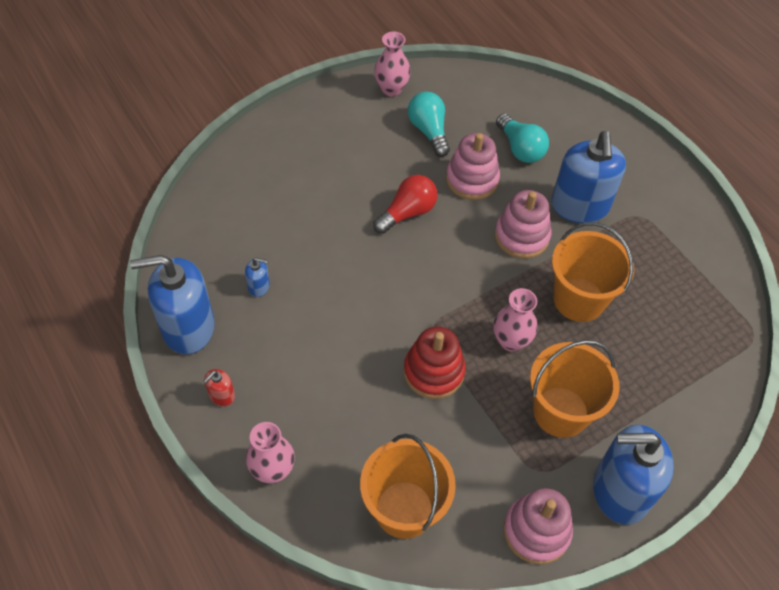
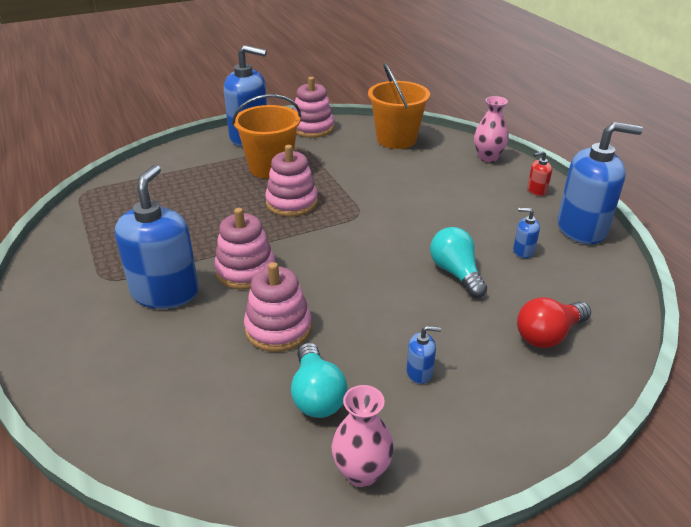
camera: 170 degrees left, 20 degrees down
(221, 395) = (536, 190): red soap dispenser -> red soap dispenser turned 150 degrees counterclockwise
(359, 153) = (419, 372): none -> blue soap dispenser
(407, 213) = (365, 300): red light bulb -> red light bulb (548, 335)
(433, 372) = (363, 191): red stacking toy -> none
(511, 341) = (292, 203): pink vase -> pink stacking toy
(520, 148) = (199, 360): turquoise light bulb -> turquoise light bulb (456, 273)
(579, 299) = (216, 222): orange bucket -> none

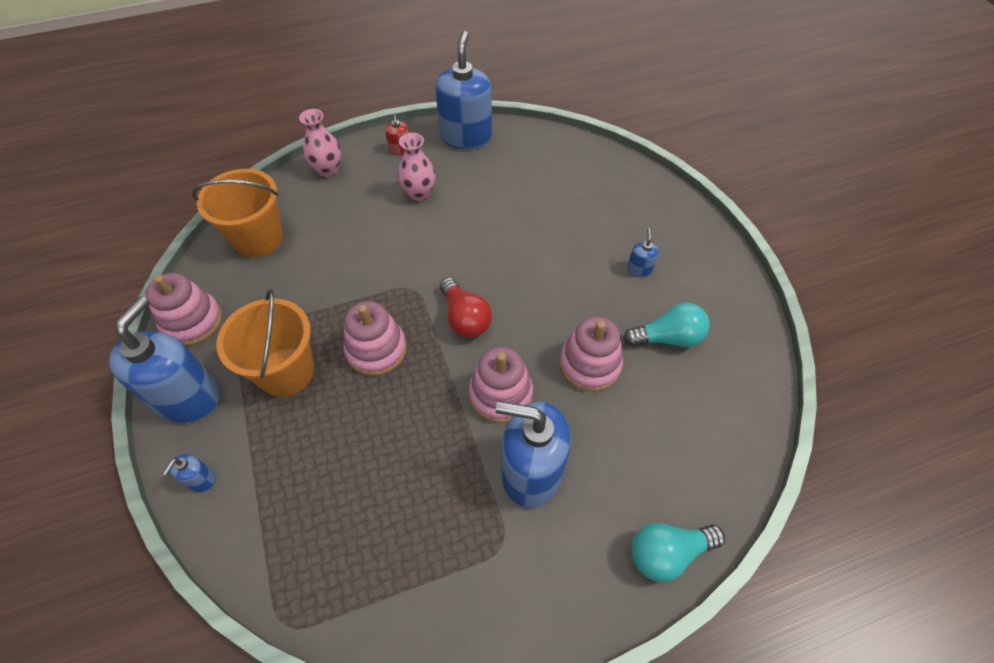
camera: 85 degrees left, 20 degrees up
(361, 472) = (736, 314): pink vase -> pink vase (419, 194)
(456, 273) = (519, 228): turquoise light bulb -> turquoise light bulb (667, 553)
(523, 251) = (493, 179): blue soap dispenser -> blue soap dispenser (201, 480)
(548, 335) = (597, 188): red light bulb -> red light bulb (465, 318)

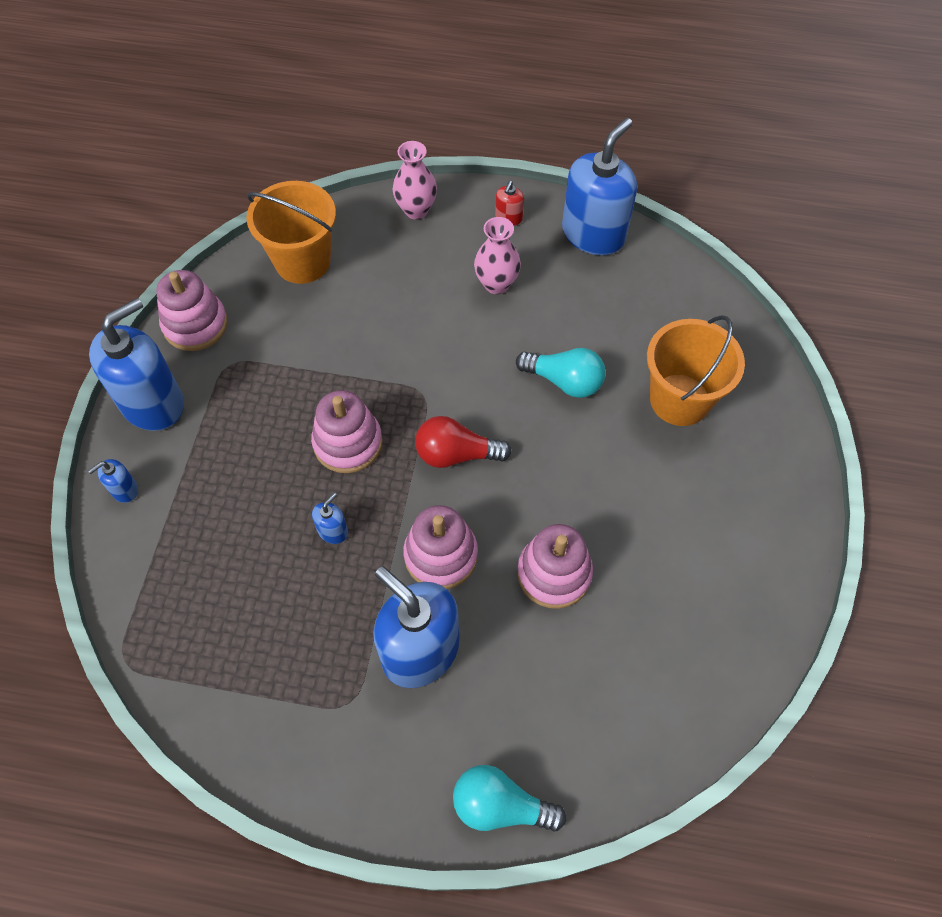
camera: 30 degrees right, 5 degrees up
(286, 371) = (251, 422): orange bucket -> orange bucket (679, 399)
(465, 318) = (456, 454): red light bulb -> red light bulb turned 90 degrees clockwise
(639, 269) = (685, 495): blue soap dispenser -> blue soap dispenser (333, 531)
(668, 338) = (661, 590): turquoise light bulb -> turquoise light bulb (564, 381)

